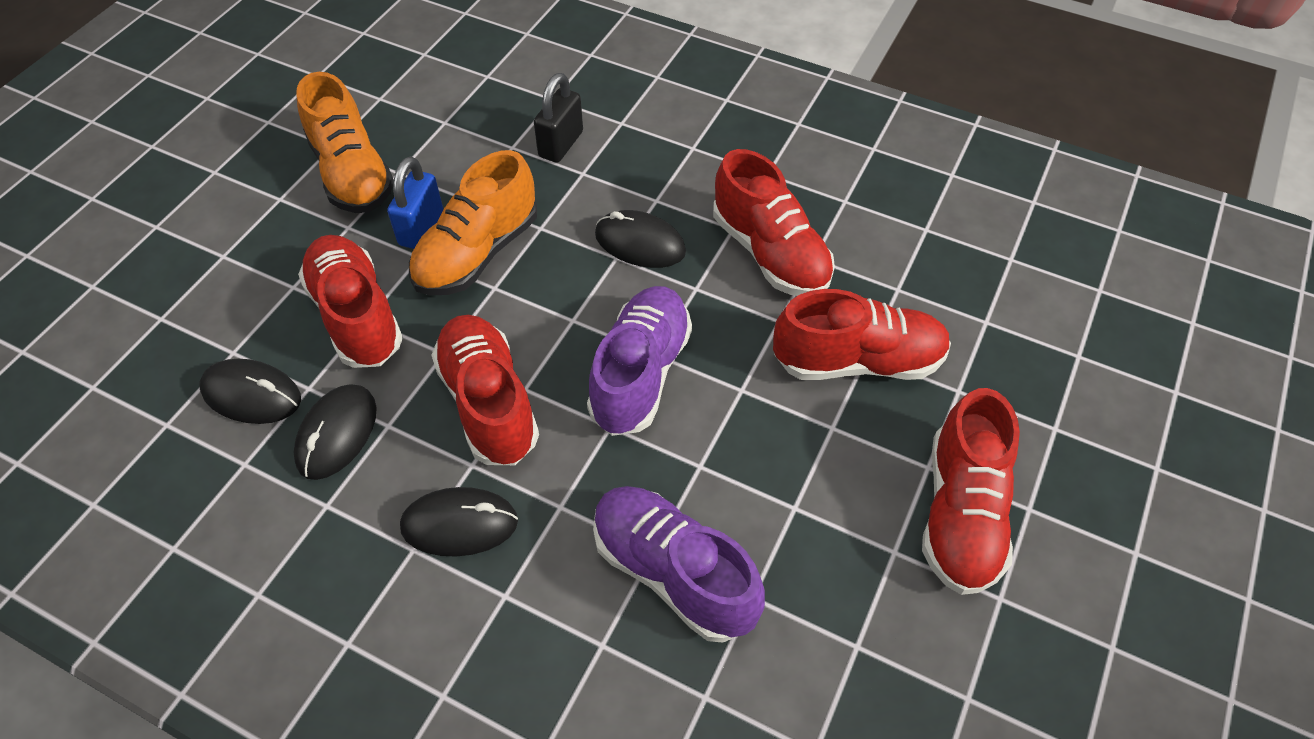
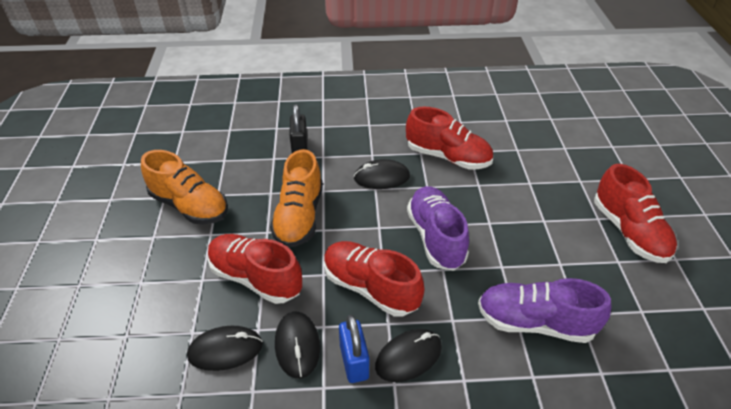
camera: 30 degrees left, 10 degrees down
(421, 228) = (256, 217): blue padlock -> blue padlock (354, 362)
(857, 361) = (528, 187): red shoe -> none

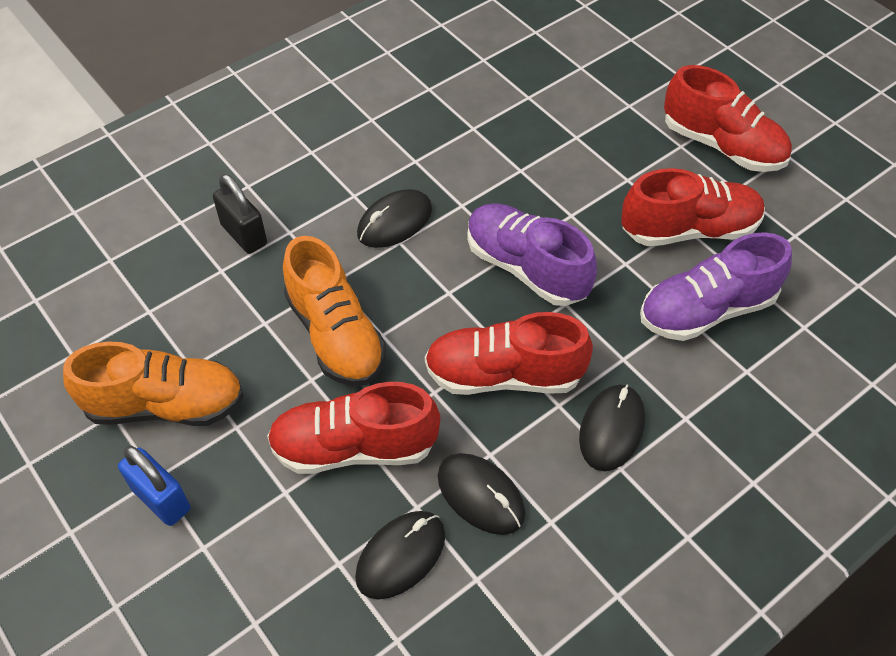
camera: 35 degrees left, 10 degrees up
(354, 362) = (559, 472): blue padlock -> blue padlock (161, 499)
(447, 157) = (454, 149): red shoe -> red shoe (689, 230)

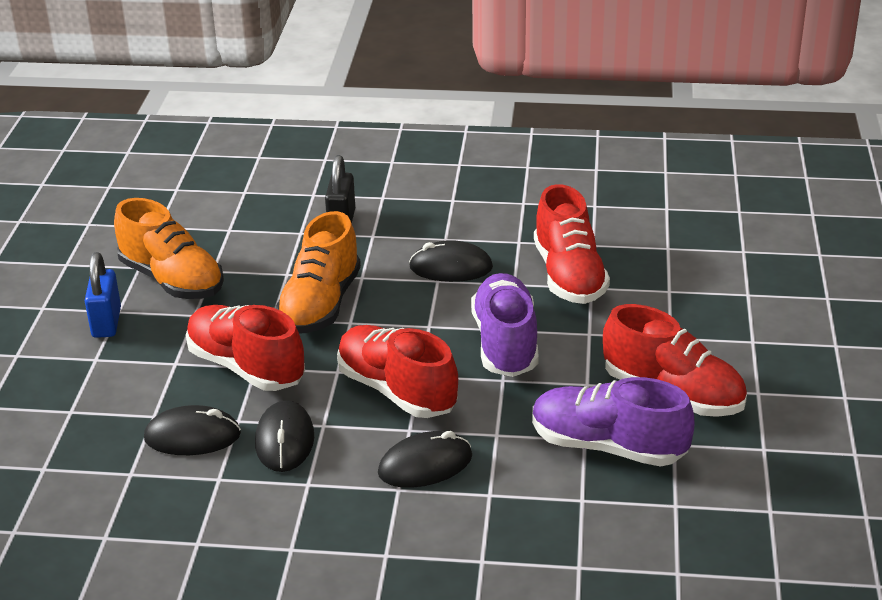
camera: 45 degrees right, 20 degrees down
(722, 146) = (791, 360): red shoe -> red shoe (569, 276)

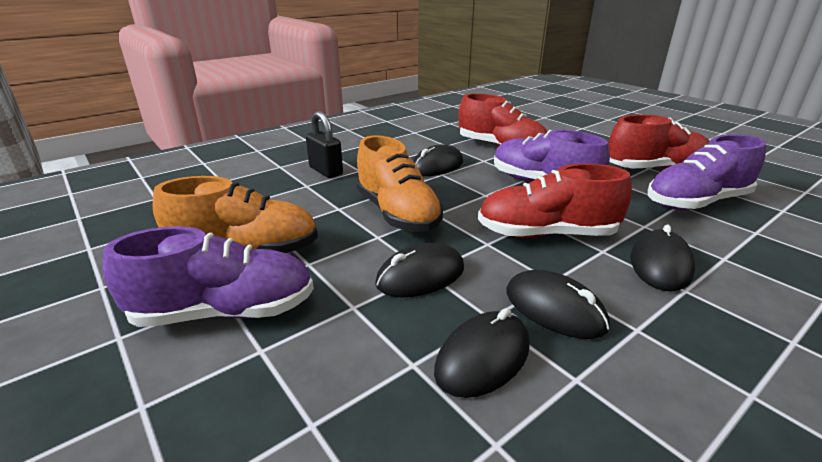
camera: 45 degrees left, 5 degrees down
(106, 323) = (225, 312): blue padlock -> purple shoe
(246, 367) = (420, 276): red shoe -> black mouse

